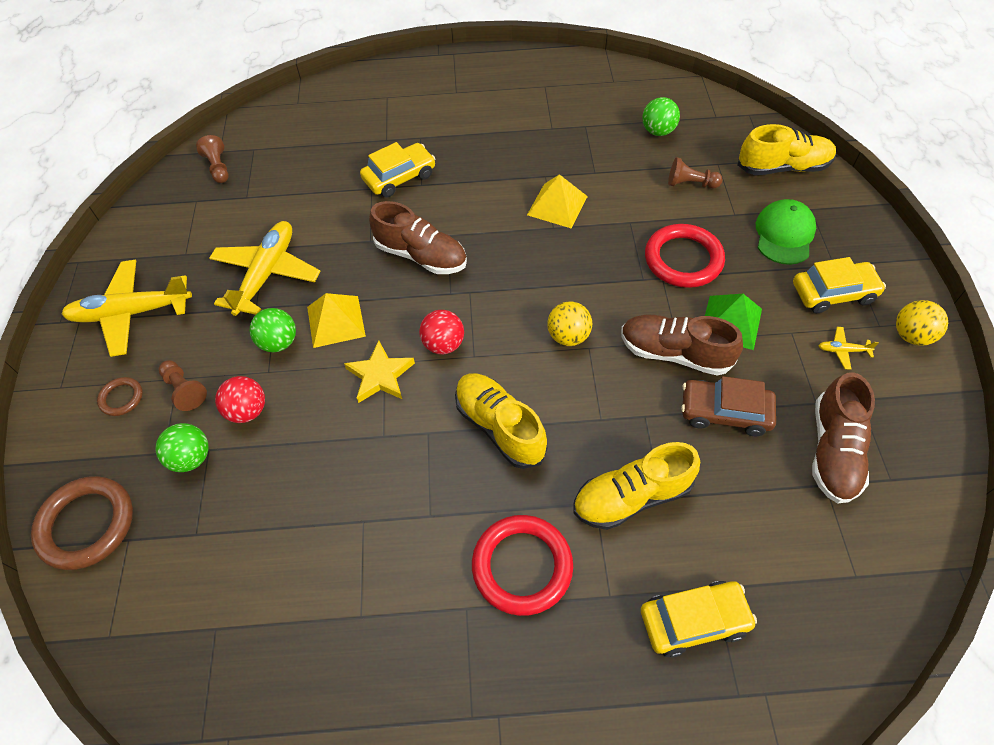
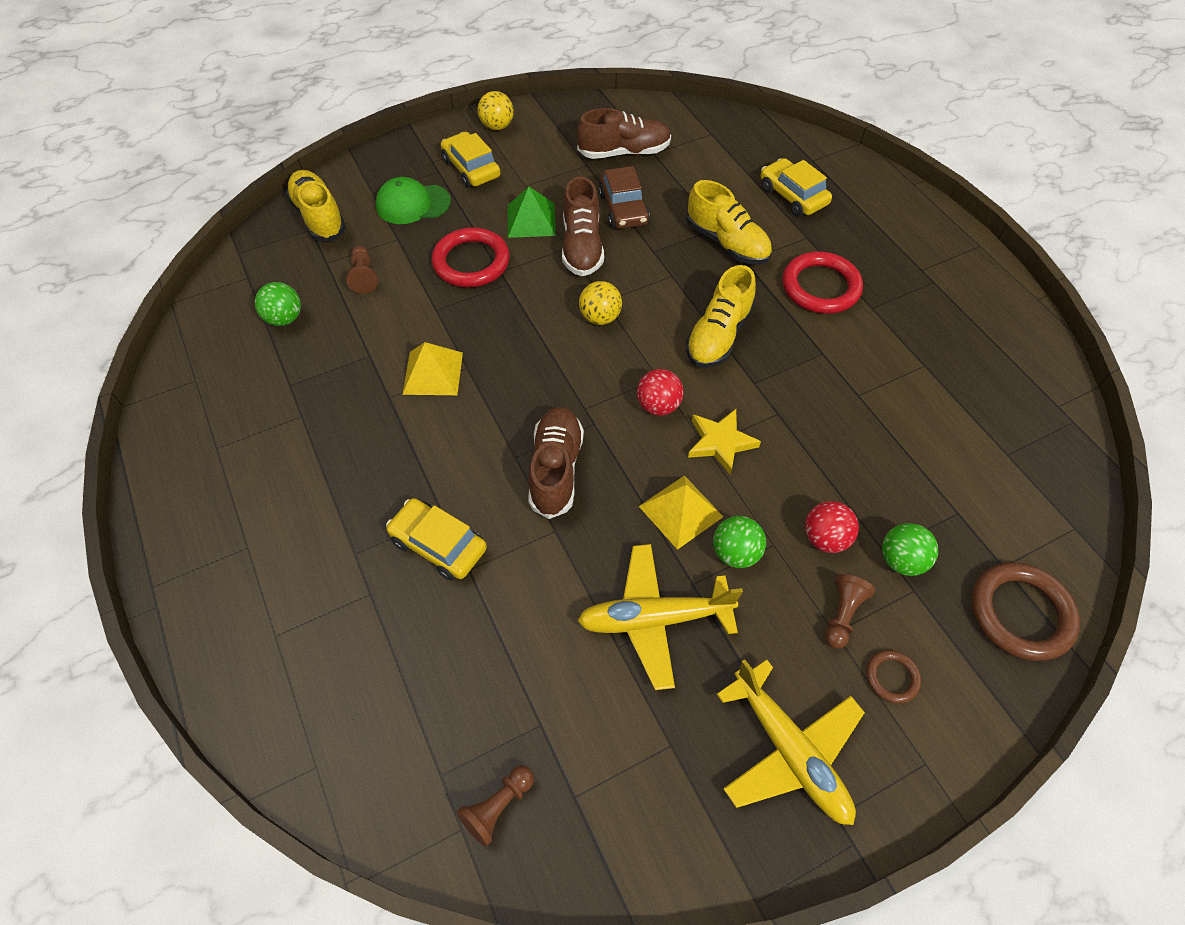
camera: 115 degrees left, 0 degrees up
(842, 350) = (529, 157): yellow plane -> none

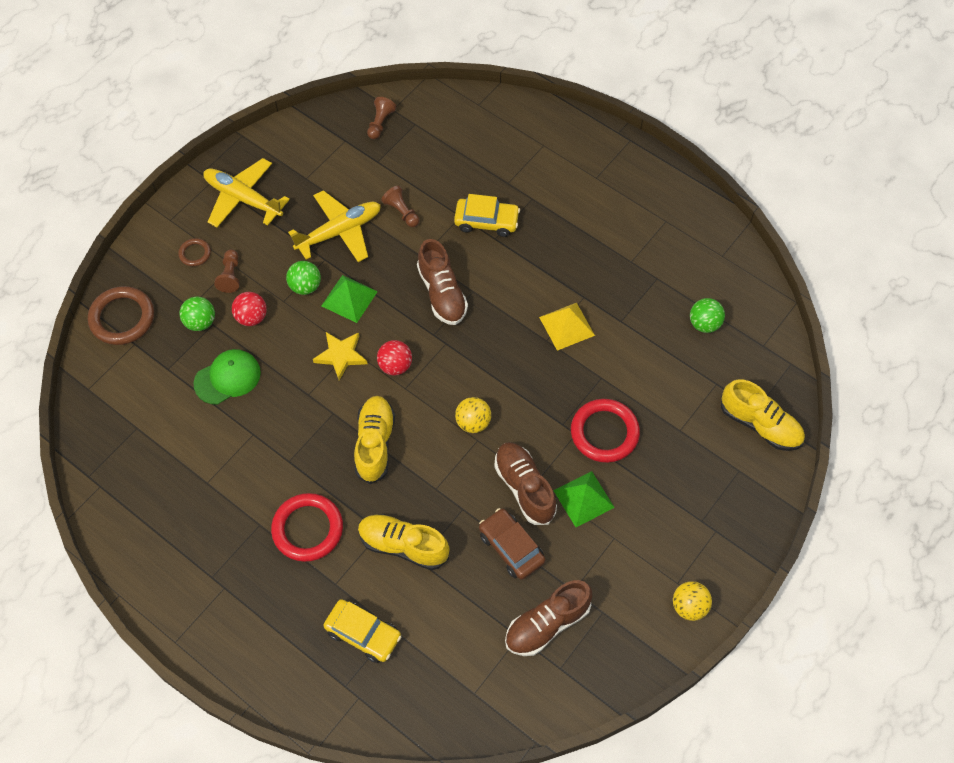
camera: 155 degrees right, 5 degrees up
(364, 276) = (677, 383): brown pawn -> brown pawn (401, 212)
(413, 204) = (695, 472): green cap -> green cap (227, 378)
(471, 168) = (675, 537): yellow car -> none
(681, 511) = (349, 298): yellow pyramid -> green pyramid

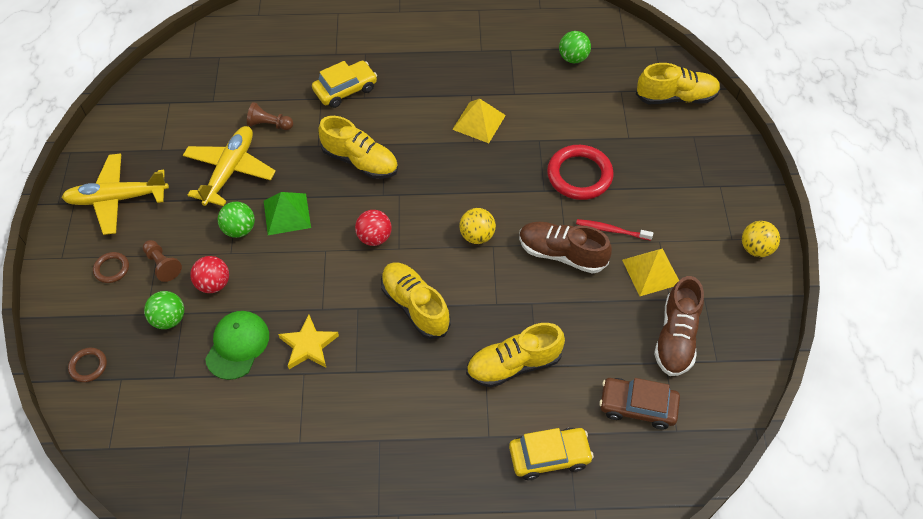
camera: 40 degrees left, 5 degrees down
(122, 318) = (88, 366): brown ring -> brown ring, size x0.50
(307, 529) = (424, 412): red ring -> none
(341, 355) = (321, 260): yellow star -> yellow star (308, 345)
(380, 123) = (188, 73): brown pawn -> none
(442, 293) = (360, 161): brown shoe -> yellow shoe
(511, 547) = (595, 303): brown car -> brown car (637, 406)
(581, 557) = (651, 272): none -> yellow pyramid
(583, 498) = (611, 230): green pyramid -> red toothbrush

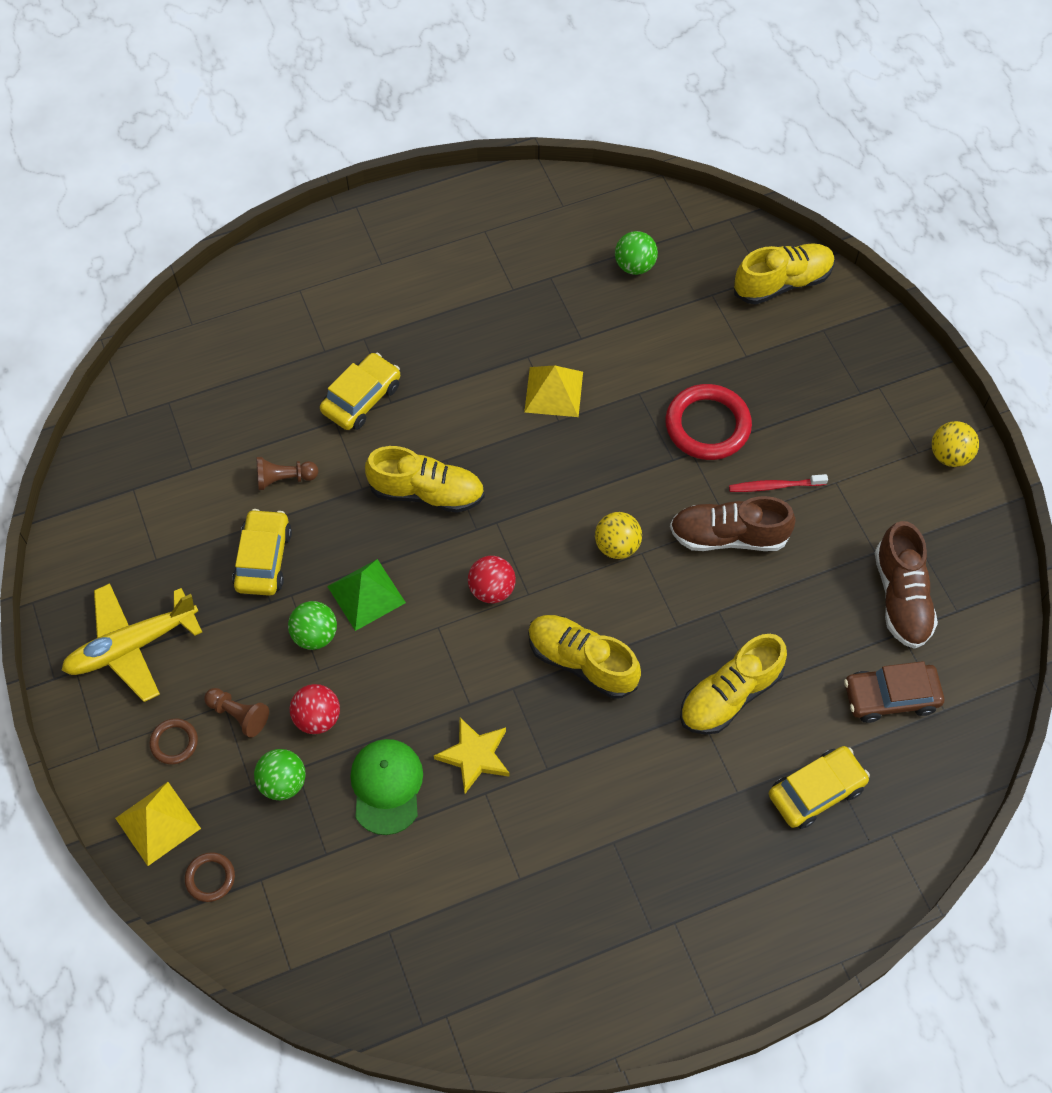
camera: 20 degrees left, 5 degrees up
(230, 170) = (263, 559): yellow plane -> yellow car
(651, 272) = (841, 524): yellow pyramid -> yellow pyramid (158, 823)

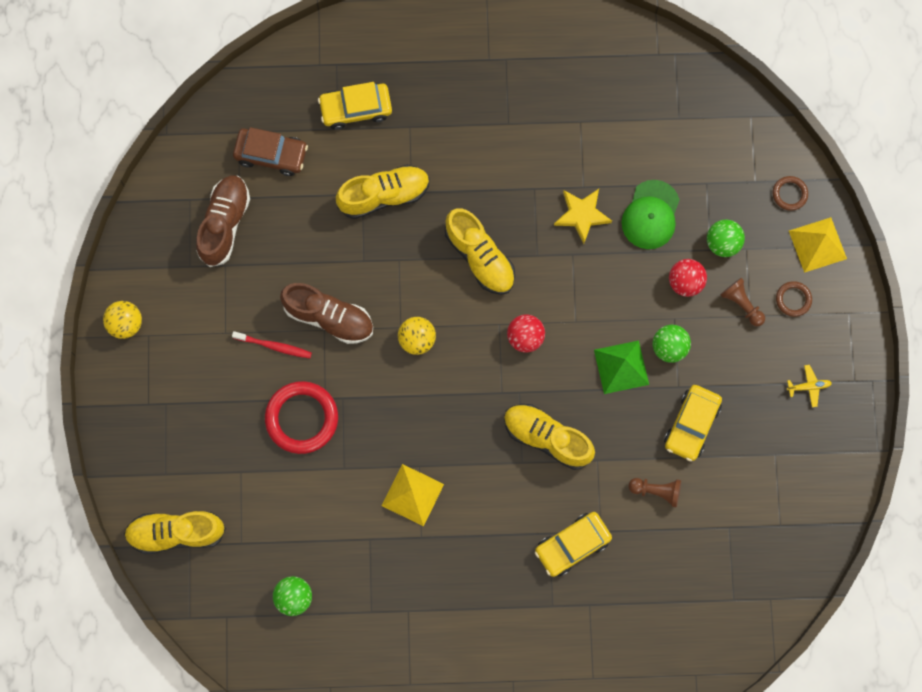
camera: 160 degrees left, 15 degrees up
(131, 646) = (809, 386): yellow plane -> yellow plane, size x0.40

